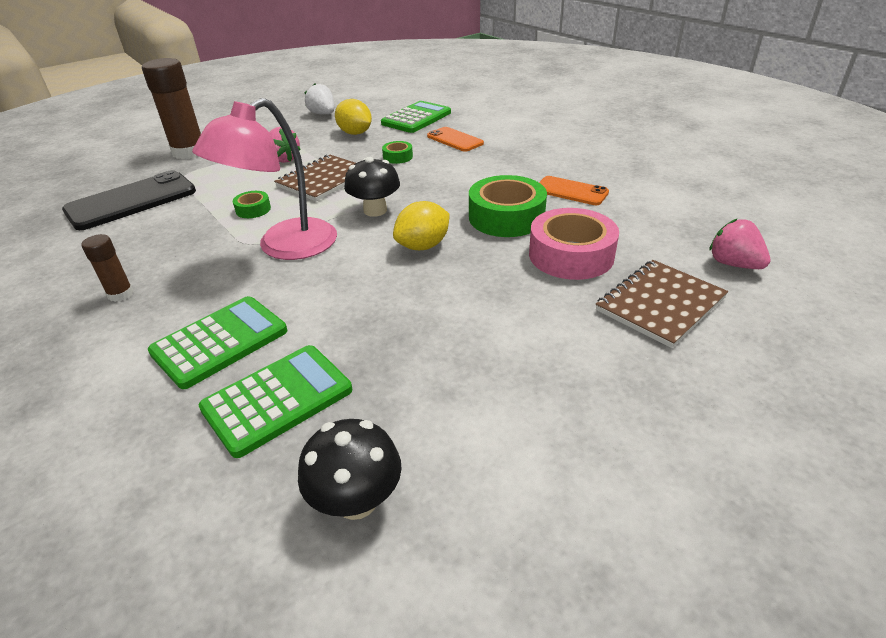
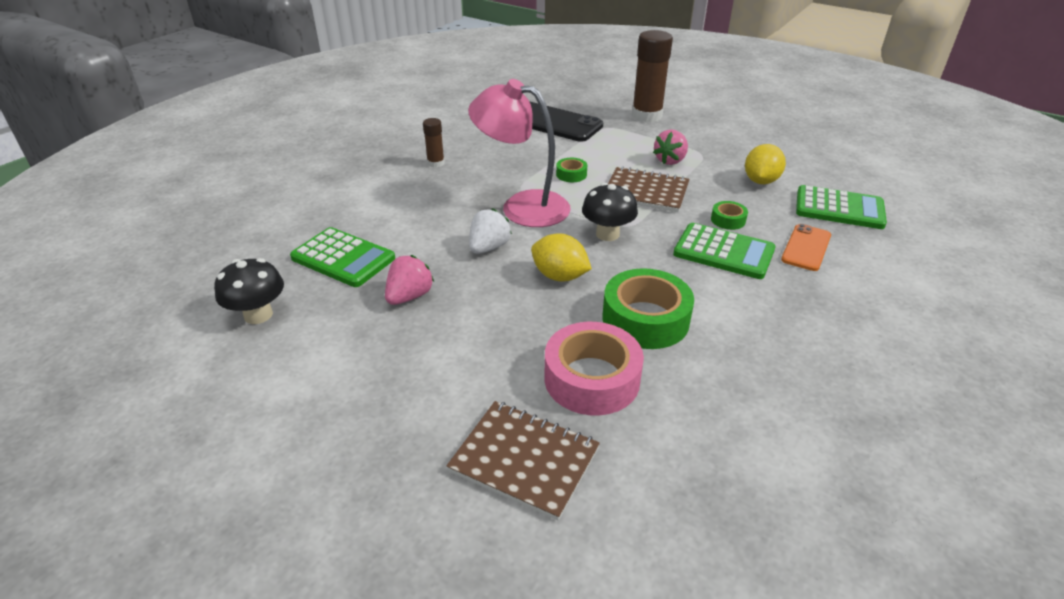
camera: 70 degrees right, 0 degrees up
(220, 342) = (396, 217): green calculator -> green calculator (723, 252)
(323, 114) = (788, 151): white strawberry -> white strawberry (489, 247)
(571, 191) = (742, 362): orange phone -> none
(733, 264) = (643, 534): pink strawberry -> pink strawberry (409, 296)

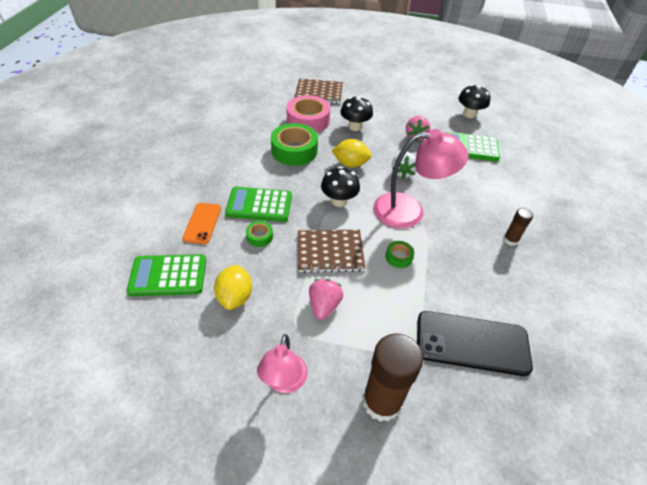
camera: 155 degrees right, 10 degrees up
(503, 341) = (355, 126): none -> black mushroom
(720, 134) = (284, 382): none -> pink lamp

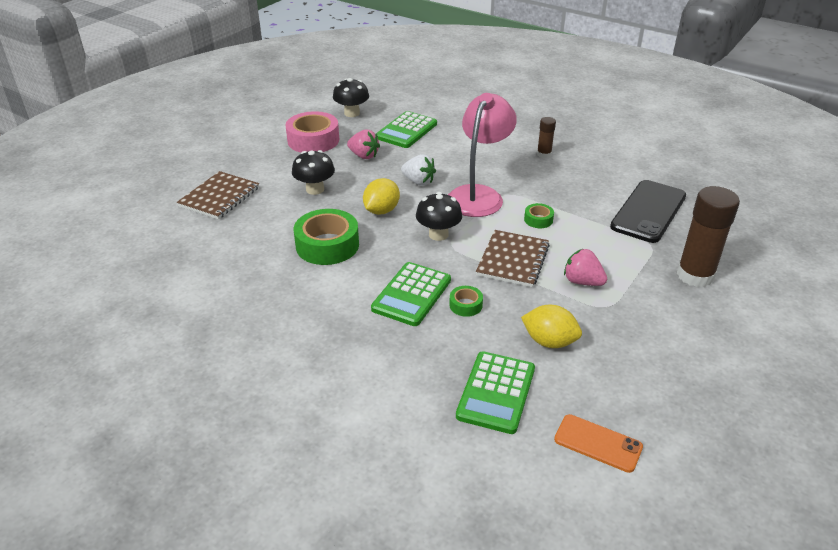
camera: 65 degrees left, 10 degrees down
(202, 223) = (418, 348): orange phone -> orange phone (598, 443)
(284, 382) = (664, 328): pink lamp -> none
(308, 120) = (273, 220): pink tape -> pink tape (313, 140)

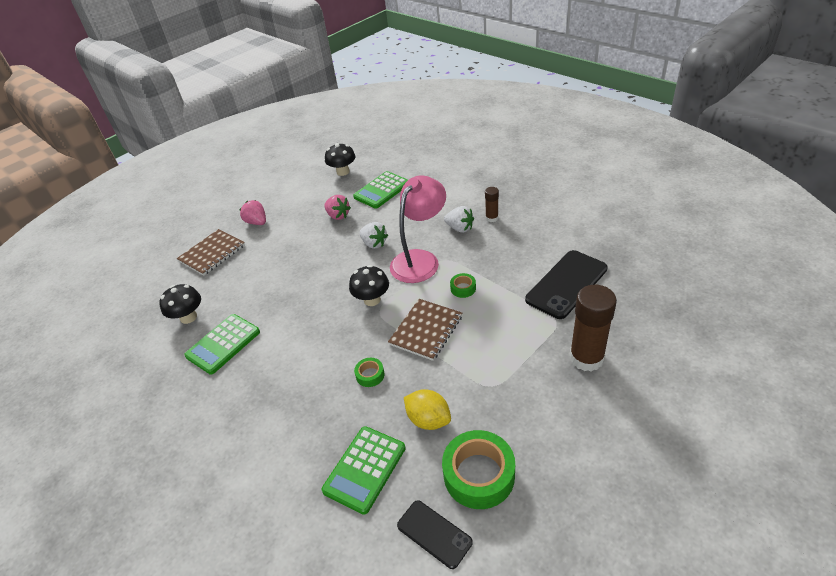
camera: 15 degrees right, 5 degrees up
(313, 140) = (303, 199): pink tape -> none
(315, 189) = (287, 249): black mushroom -> black mushroom (188, 317)
(327, 245) = (278, 305): green tape -> green tape (479, 475)
(381, 211) = (333, 272): yellow lemon -> none
(411, 294) = (329, 360): green calculator -> green calculator (223, 344)
(512, 164) = (460, 228): none -> white strawberry
(582, 282) = (479, 357): pink strawberry -> pink strawberry (257, 222)
(598, 443) = (434, 533): orange phone -> black phone

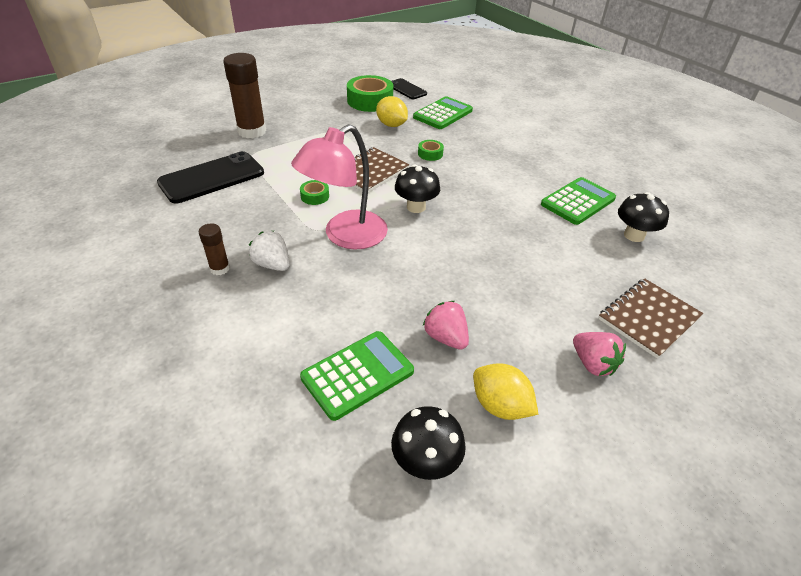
camera: 175 degrees left, 0 degrees up
(309, 195) = (500, 406): none -> yellow lemon
(374, 244) = (397, 272): white strawberry -> none

